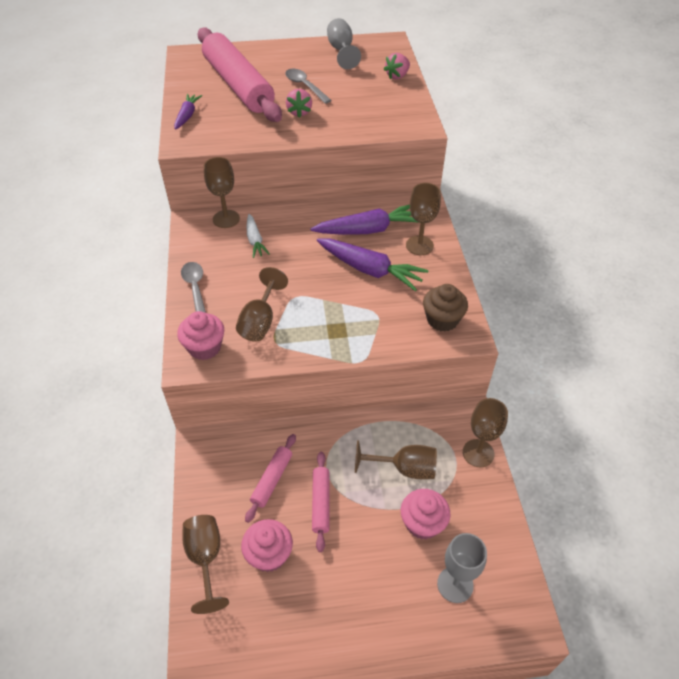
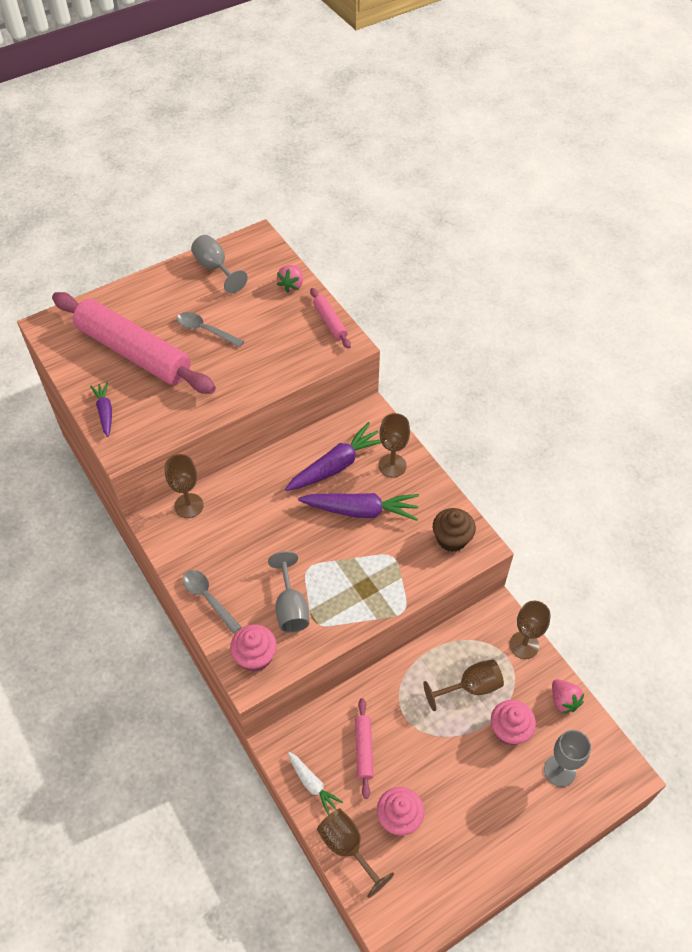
camera: 25 degrees left, 5 degrees up
(255, 240) = (233, 520): white carrot -> white carrot (312, 784)
(260, 321) = (291, 607): brown goblet -> grey goblet
(299, 112) = (219, 367): pink strawberry -> pink strawberry (563, 700)
(321, 503) = (417, 751): pink rolling pin -> pink rolling pin (330, 322)

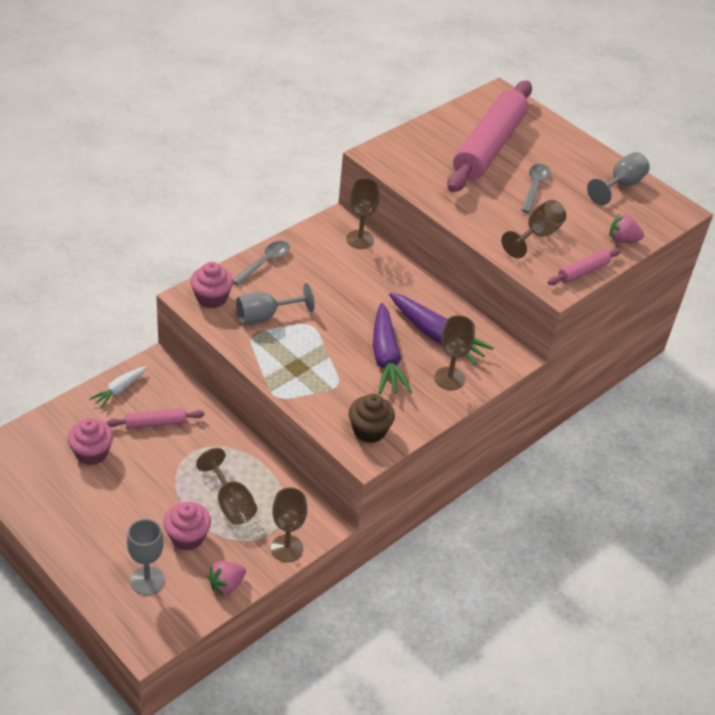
camera: 75 degrees right, 10 degrees down
(105, 412) = (413, 139): purple carrot -> none
(347, 847) = (63, 418): brown goblet -> brown goblet (537, 235)

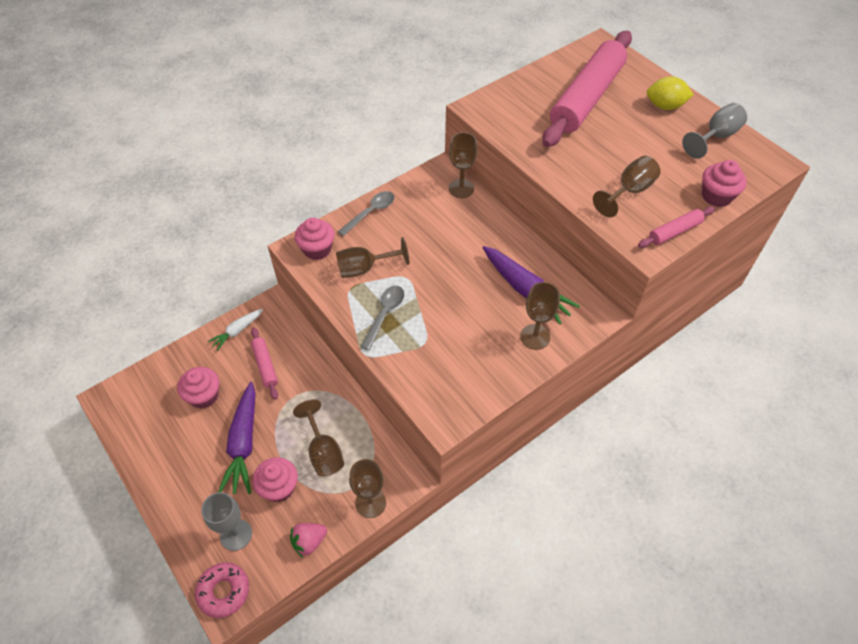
camera: 10 degrees right, 10 degrees up
(142, 631) = (224, 591): none -> pink donut
(156, 423) = (265, 366): pink rolling pin -> pink rolling pin turned 75 degrees clockwise
(265, 316) = (364, 268): grey goblet -> brown goblet
(369, 430) = (451, 394): brown cupcake -> none
(385, 358) = (474, 313): purple carrot -> purple carrot (243, 444)
(534, 187) = (629, 140): grey spoon -> grey spoon (385, 314)
(569, 156) = (665, 106): none -> yellow lemon
(622, 240) = (716, 196): pink strawberry -> pink cupcake

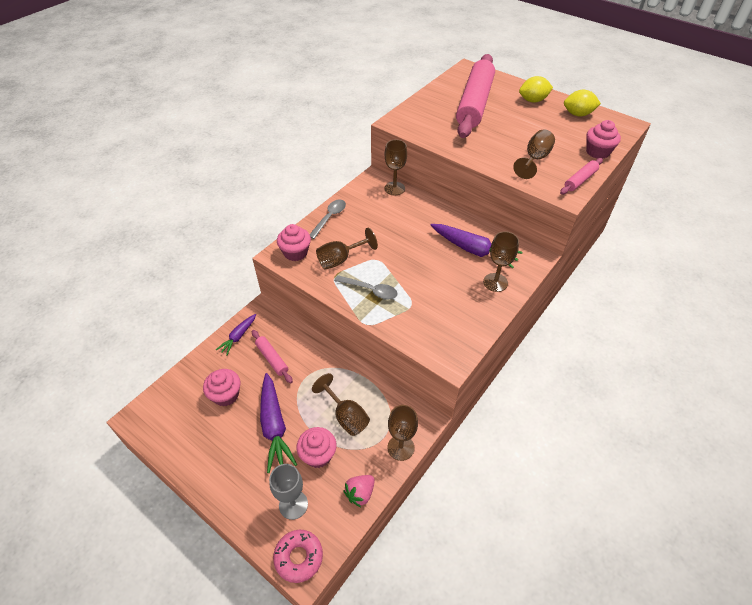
camera: 15 degrees left, 5 degrees down
(237, 331) = (238, 336): white carrot -> purple carrot
(385, 314) = (370, 290): grey spoon -> grey spoon turned 105 degrees clockwise
(716, 137) = (578, 114): grey goblet -> yellow lemon

